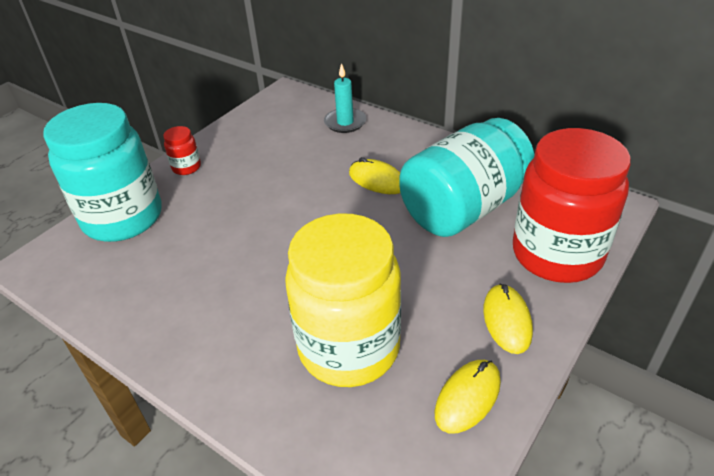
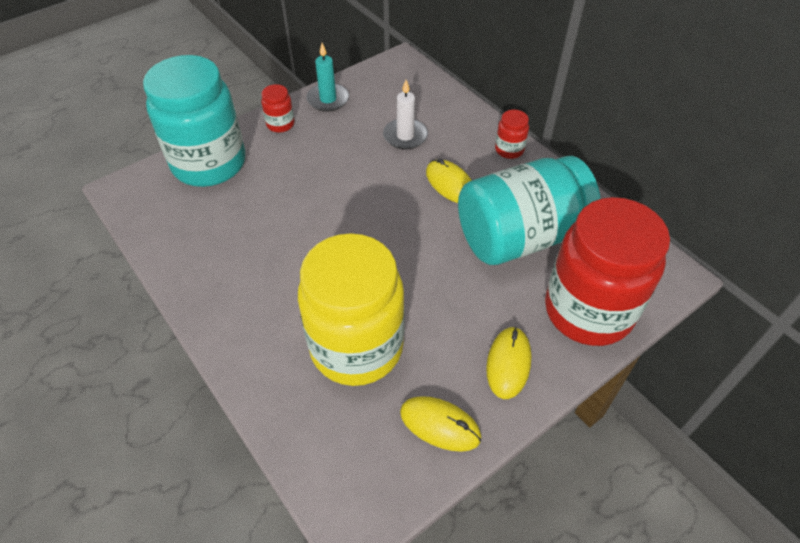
camera: 15 degrees right, 10 degrees up
(316, 150) = (405, 136): none -> white candle
(345, 122) = (445, 111): turquoise candle -> turquoise candle (328, 99)
(419, 140) = (509, 150): none -> red jar
(467, 397) = (440, 425): yellow mouse -> yellow mouse turned 60 degrees clockwise

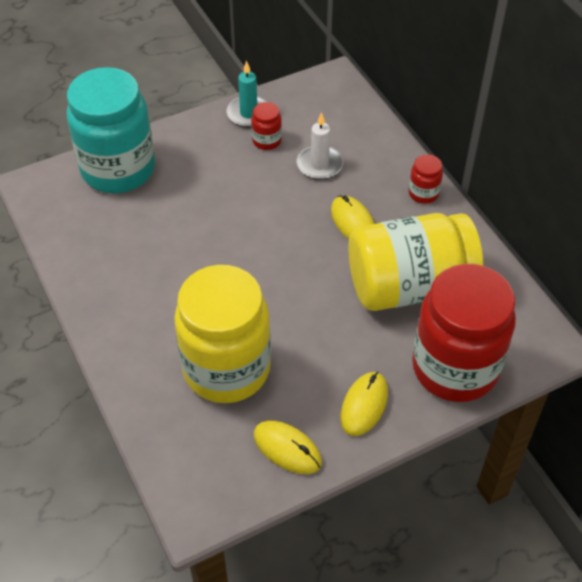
camera: 10 degrees right, 0 degrees up
(280, 124) = (195, 135): red jar -> red jar (266, 141)
(520, 236) = (409, 286): turquoise jar -> yellow jar

